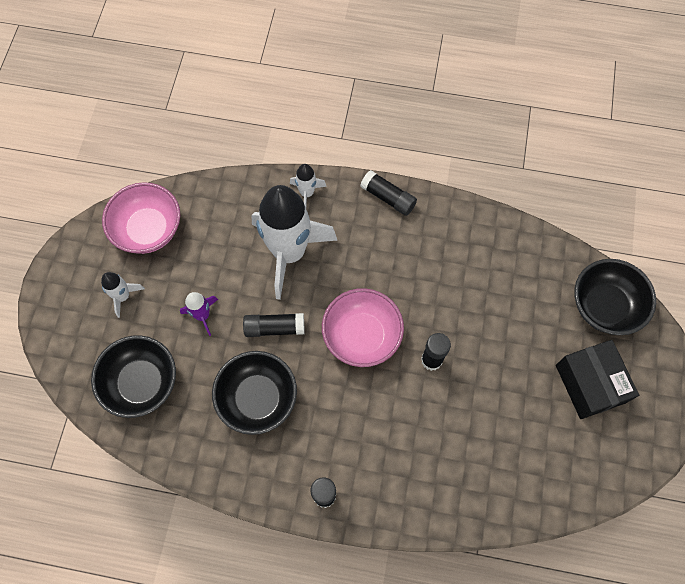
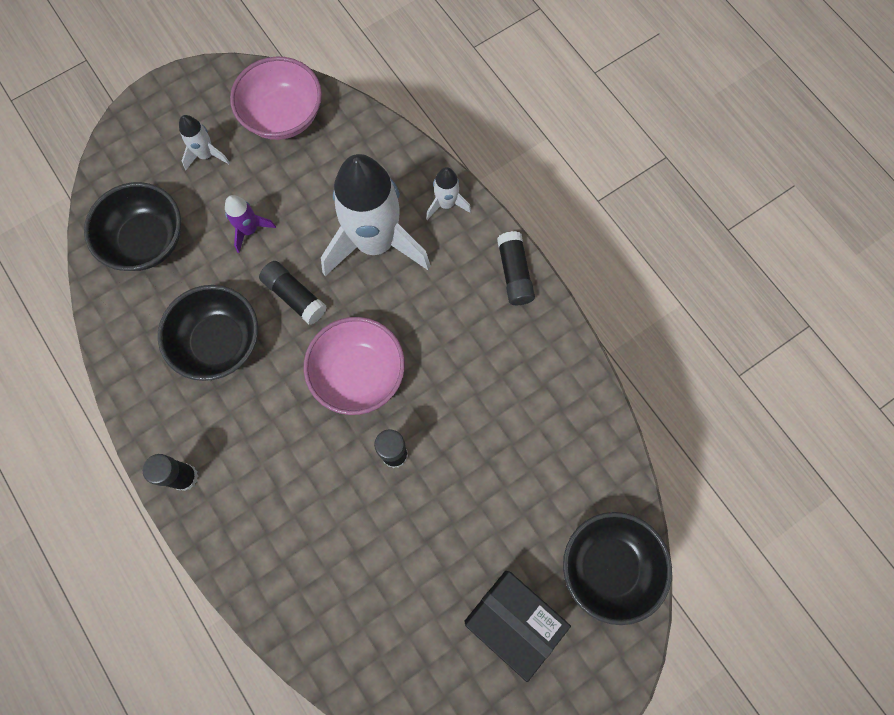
camera: 45 degrees right, 5 degrees up
(590, 384) = (513, 621): black box -> black box turned 75 degrees counterclockwise

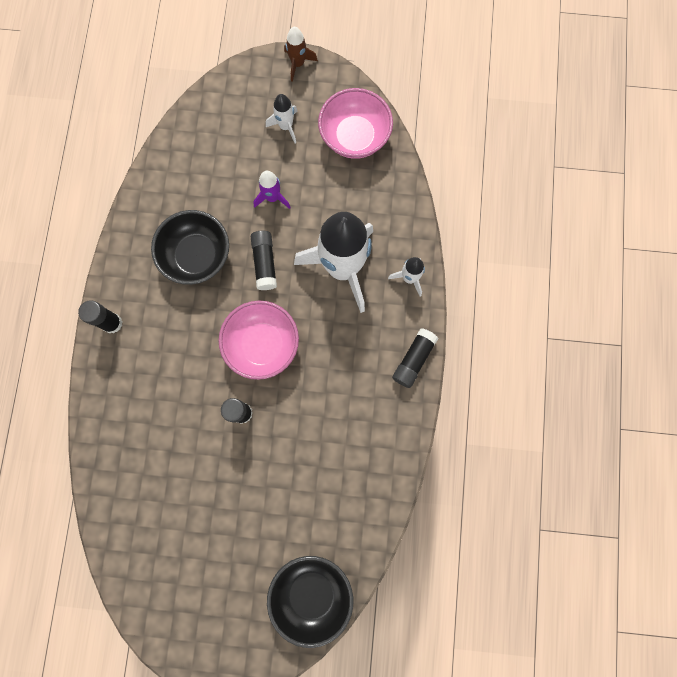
camera: 40 degrees right, 5 degrees up
(147, 241) = (206, 156): black bowl -> none
(169, 90) = (298, 64): none -> brown rocket
(513, 621) = (227, 574): black box -> none

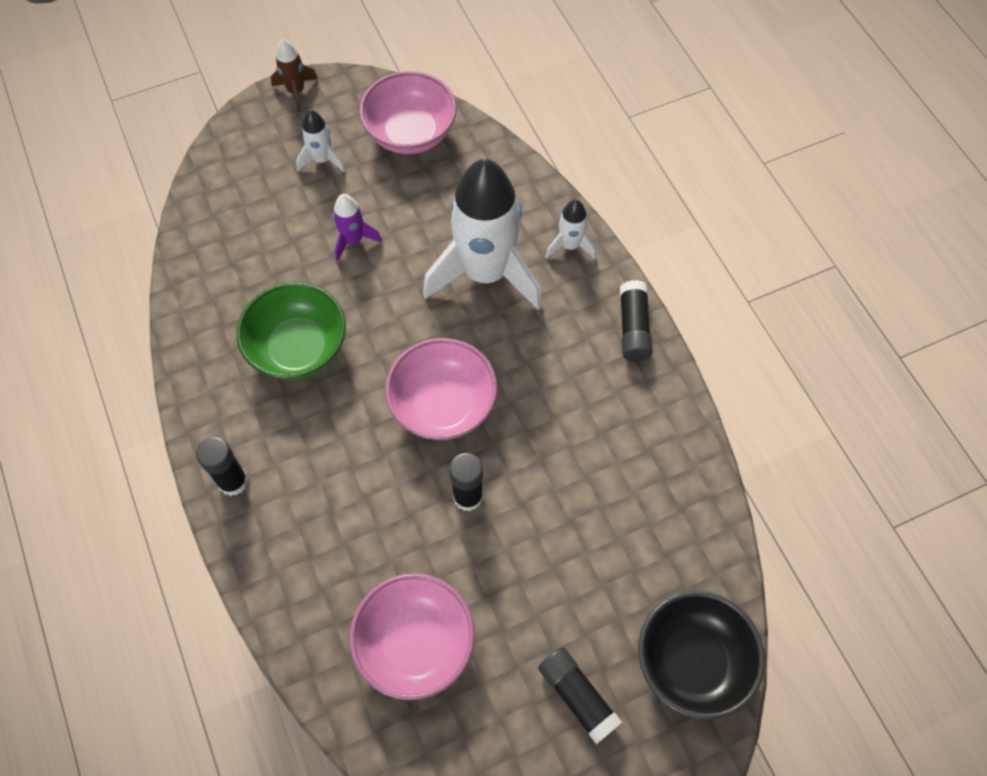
camera: 30 degrees left, 15 degrees down
(159, 485) = (415, 644): none -> pink bowl
(197, 256) = (298, 348): black bowl -> green bowl
(265, 263) = (388, 314): black glue stick -> black glue stick (577, 696)

